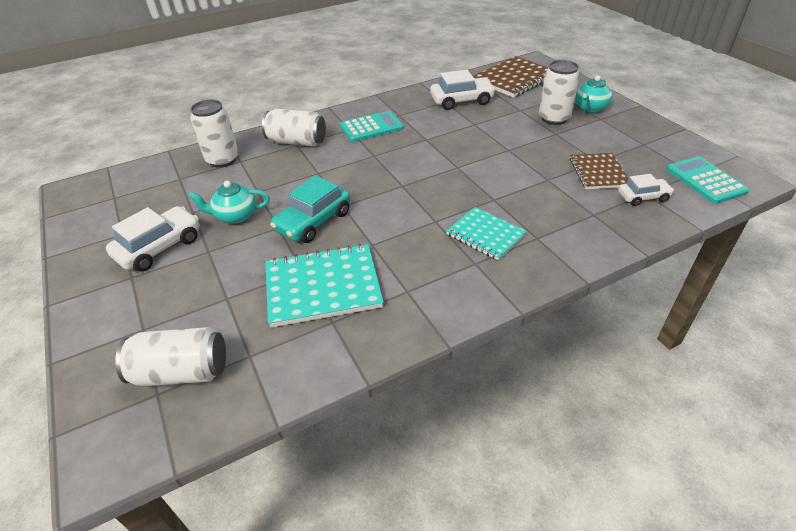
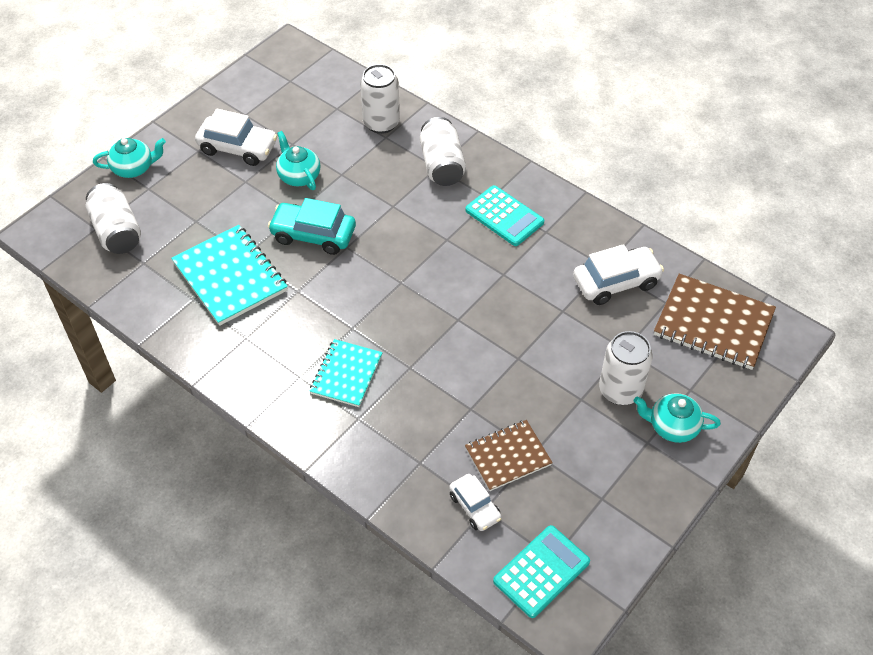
camera: 65 degrees right, 10 degrees up
(99, 336) = (134, 168): none -> turquoise teapot
(461, 101) = (616, 282): white car -> white car turned 75 degrees counterclockwise

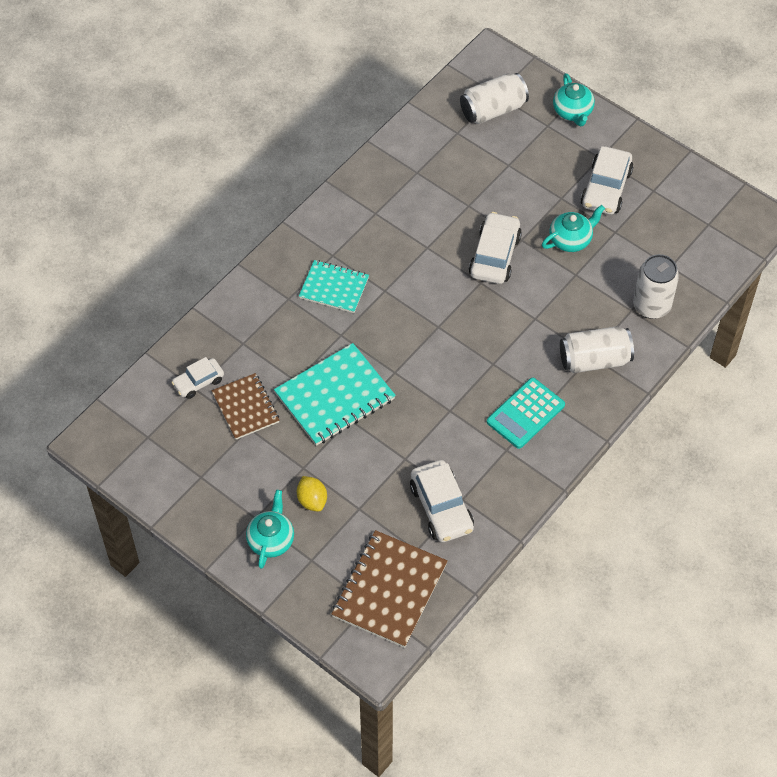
camera: 90 degrees right, 5 degrees up
(230, 277) = (442, 196): turquoise notebook -> turquoise notebook (335, 396)
(313, 235) = (494, 255): turquoise car -> white car
(541, 571) = (136, 428): turquoise calculator -> none
(620, 390) = (312, 500): white can -> yellow lemon

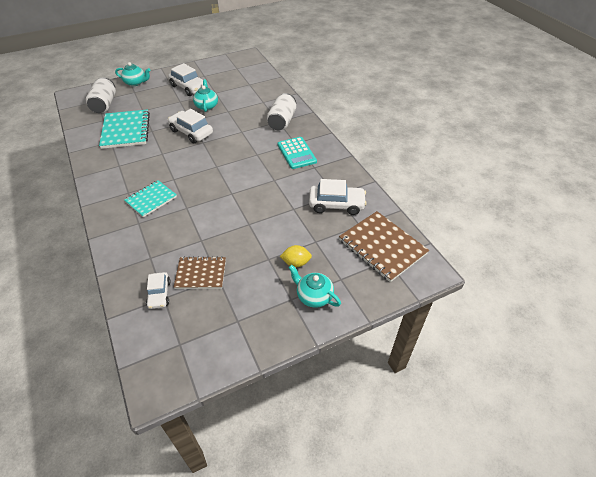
camera: 65 degrees left, 10 degrees down
(335, 396) = (227, 225): turquoise notebook -> turquoise notebook (126, 130)
(651, 306) = (266, 96): white can -> none

